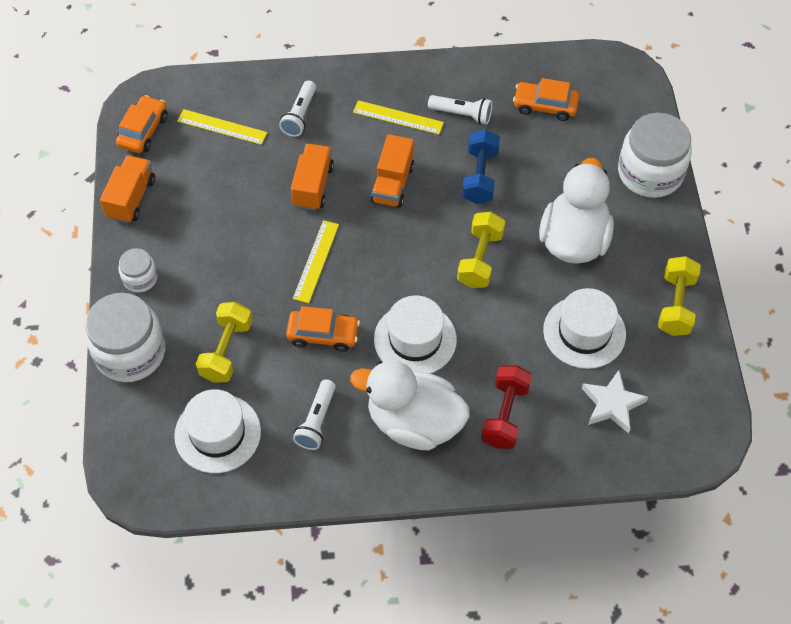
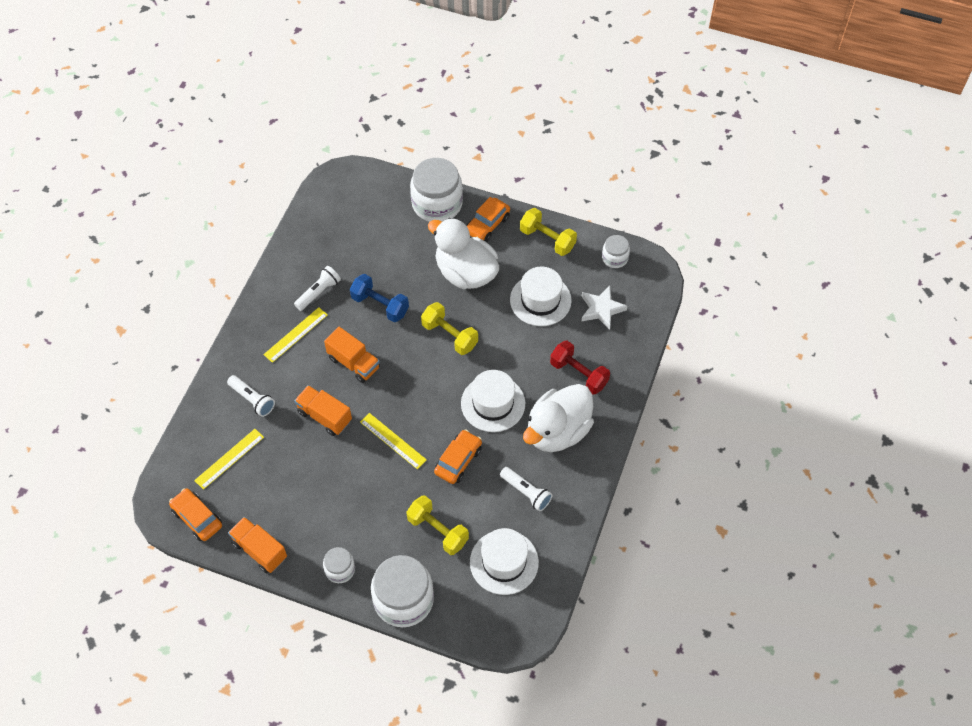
camera: 65 degrees left, 0 degrees up
(545, 106) = (343, 238): orange car -> orange car (487, 224)
(697, 390) = (615, 258): none -> white jar

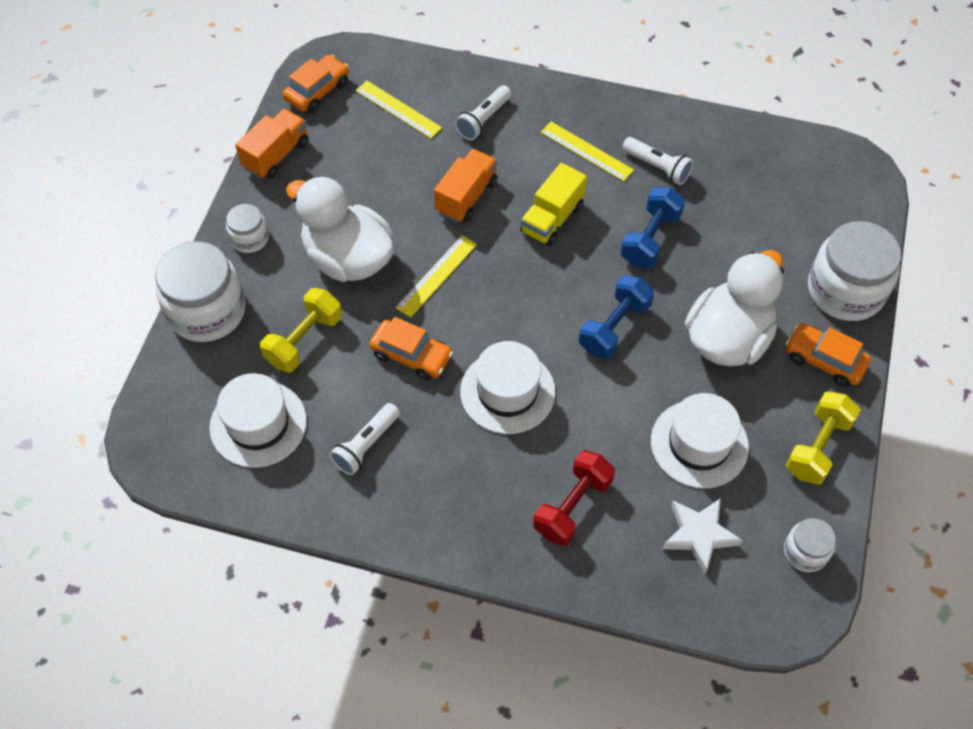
camera: 85 degrees right, 0 degrees up
(354, 363) = (552, 219): orange truck -> yellow truck
(449, 335) = (614, 327): yellow dumbbell -> blue dumbbell
(557, 431) = (469, 481): white duck -> white duck (348, 258)

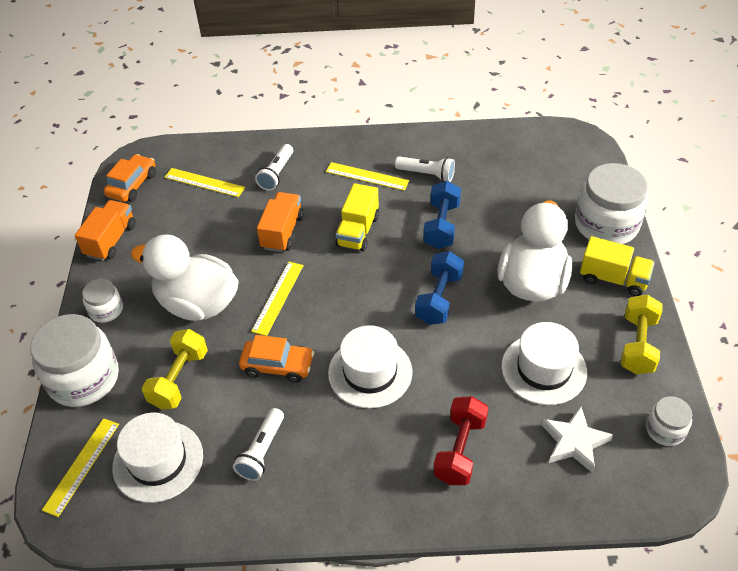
camera: 15 degrees left, 10 degrees down
(182, 406) = (82, 466): none -> yellow ruler
(824, 360) = (613, 279): orange car -> yellow truck

